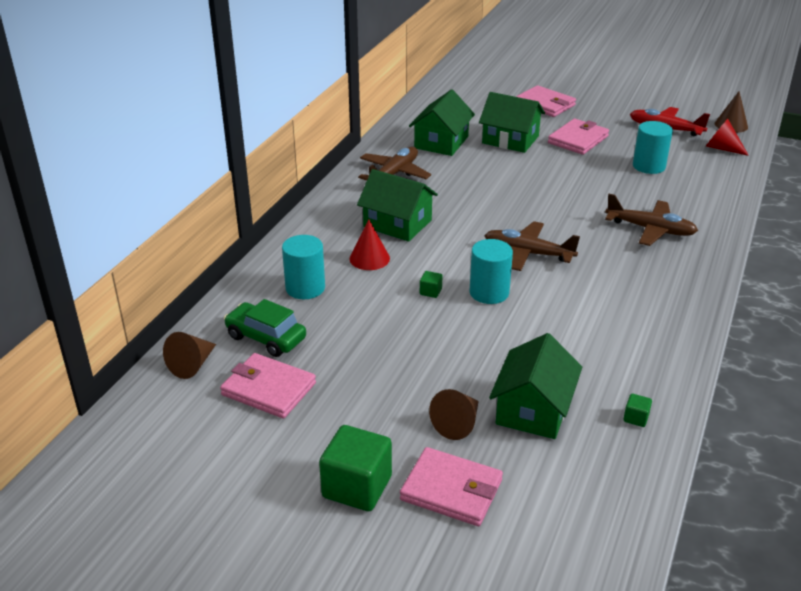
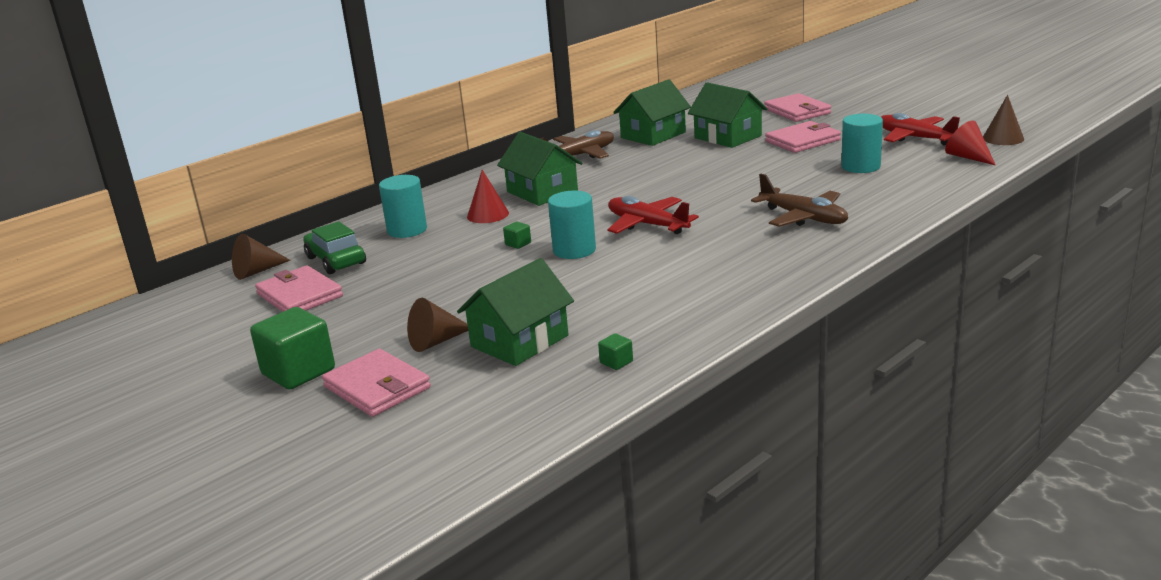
camera: 25 degrees right, 10 degrees down
(528, 253) = (647, 225): brown plane -> red plane

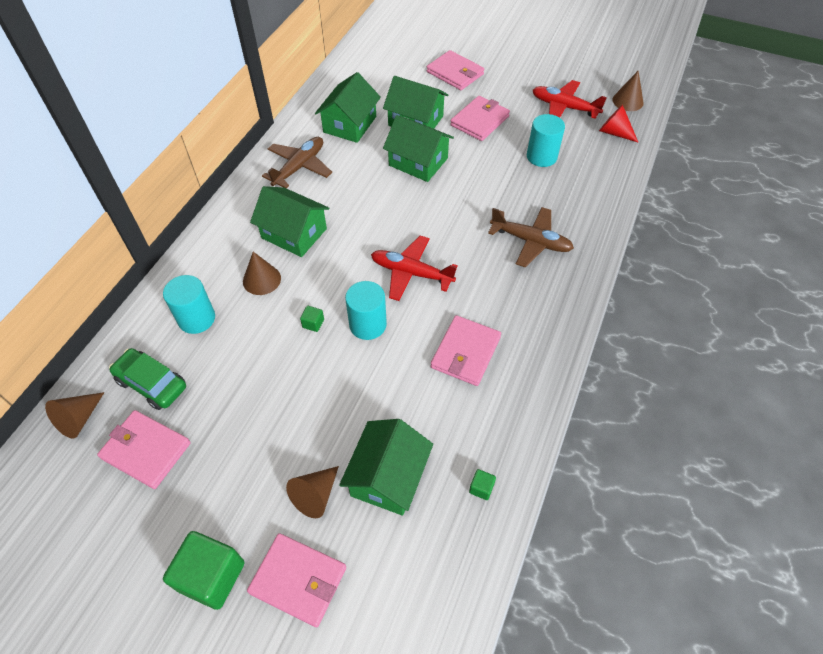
camera: 25 degrees left, 30 degrees up
(488, 215) = (261, 279): red cone -> brown cone
(668, 278) = (465, 352): none -> pink wallet
(710, 161) = (418, 162): none -> green house

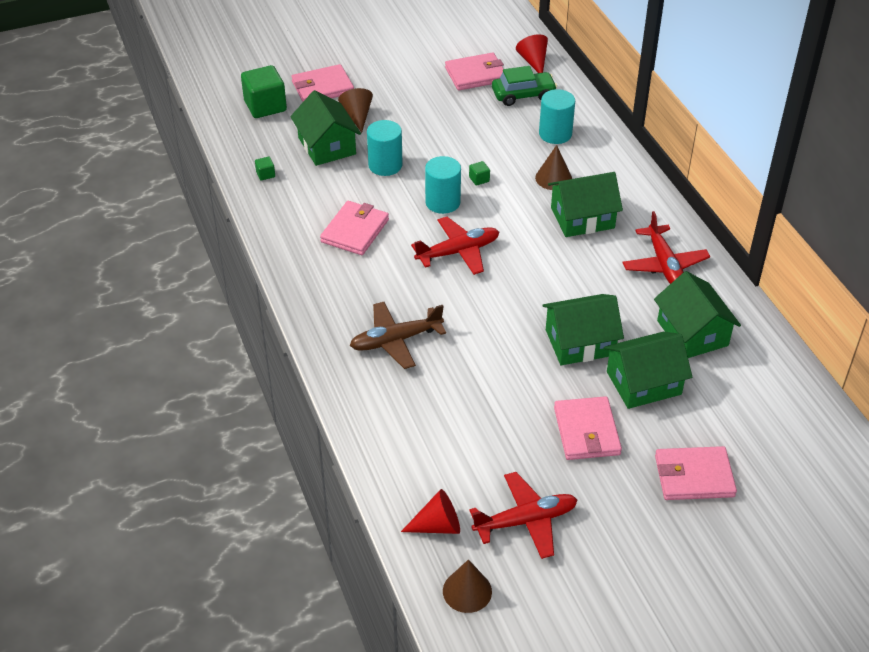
camera: 135 degrees right, 10 degrees down
(79, 419) = (533, 61): brown cone -> red cone
(212, 576) = (367, 64): green cube -> green cube (265, 106)
(299, 167) = (664, 265): brown plane -> red plane
(465, 352) = (355, 231): pink wallet -> pink wallet turned 45 degrees clockwise
(541, 156) = (479, 434): turquoise cylinder -> turquoise cylinder (385, 165)

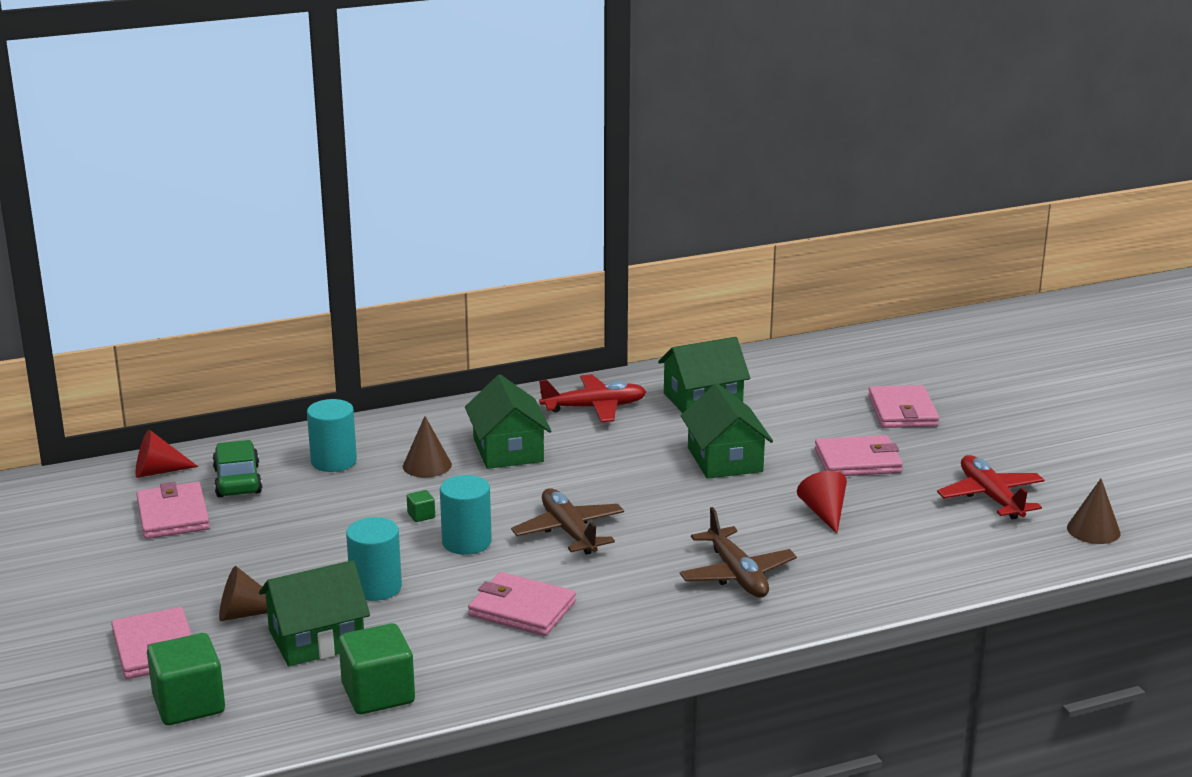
camera: 90 degrees left, 20 degrees down
(265, 174) = (378, 694): green cube -> green cube, size x2.32
(437, 525) = (1016, 546): red cone -> red cone (824, 513)
(458, 252) = (569, 531): red plane -> brown plane
(643, 383) = (781, 428): green house -> none

